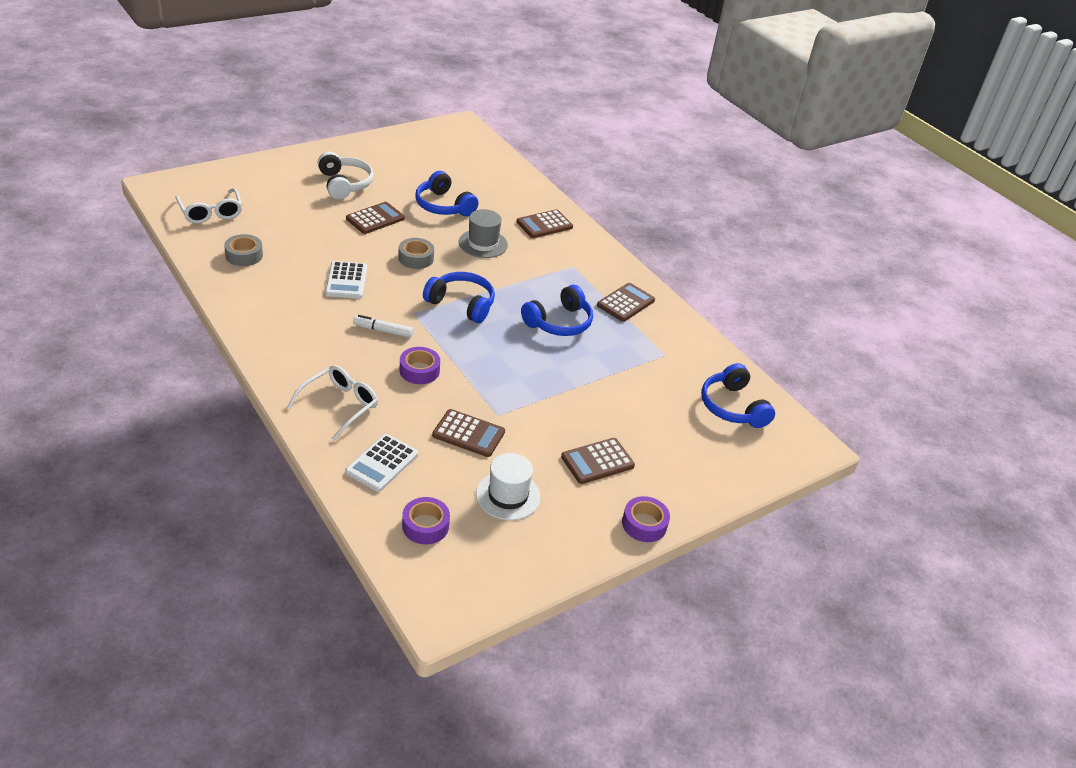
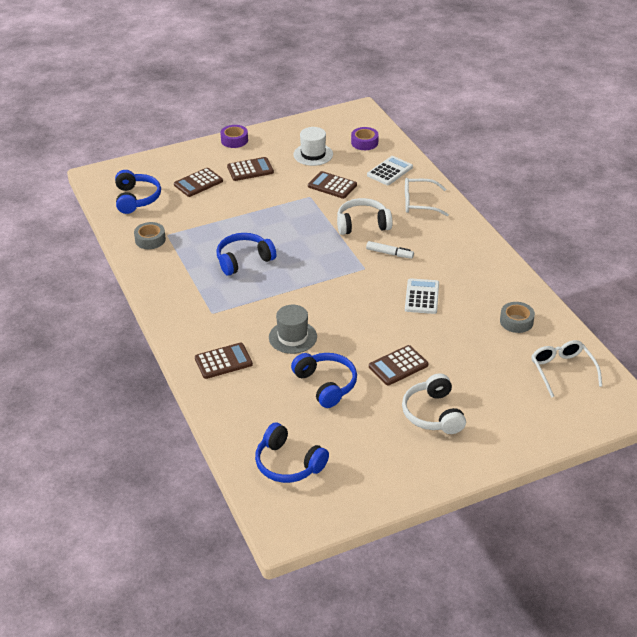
camera: 165 degrees left, 0 degrees up
(339, 405) = (419, 203): white glasses -> white glasses turned 45 degrees clockwise
(416, 258) = (359, 320): grey tape -> grey tape (150, 240)
(419, 370) = (362, 224): purple tape -> white headphones
(461, 304) = (323, 276): blue headphones -> blue headphones (288, 464)
(625, 303) = (178, 277): brown calculator -> brown calculator (198, 183)

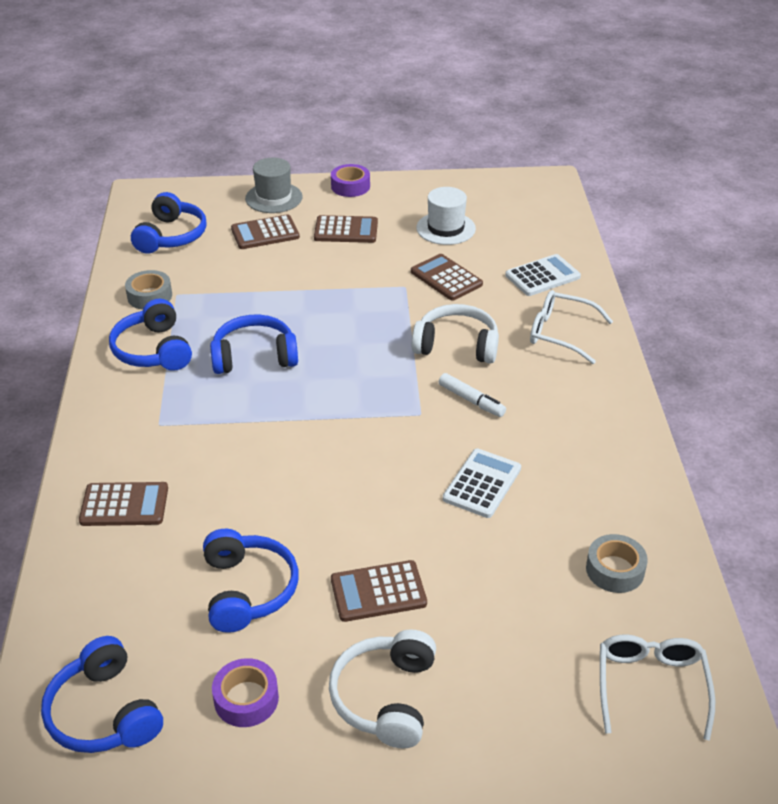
camera: 20 degrees right, 0 degrees up
(177, 271) = (153, 350): none -> blue headphones
(292, 337) = (247, 495): grey hat -> grey hat (273, 198)
(364, 142) = (529, 227): purple tape -> purple tape (246, 699)

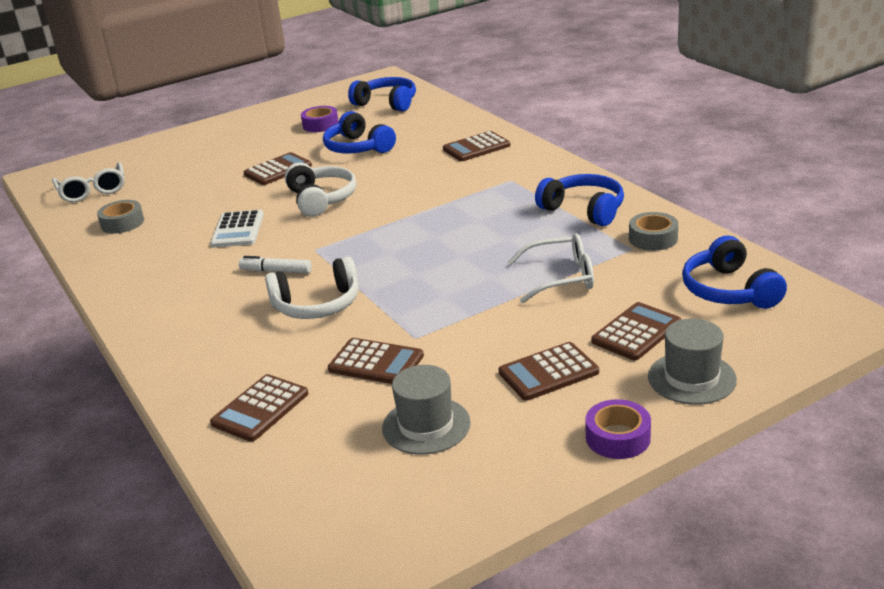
camera: 155 degrees right, 10 degrees down
(254, 356) = (495, 234): blue headphones -> none
(386, 697) = (246, 145): white headphones -> white headphones (321, 199)
(445, 228) = (426, 425): white hat -> grey hat
(542, 276) = (260, 408): white calculator -> brown calculator
(560, 333) = (213, 353): white glasses -> white glasses (561, 278)

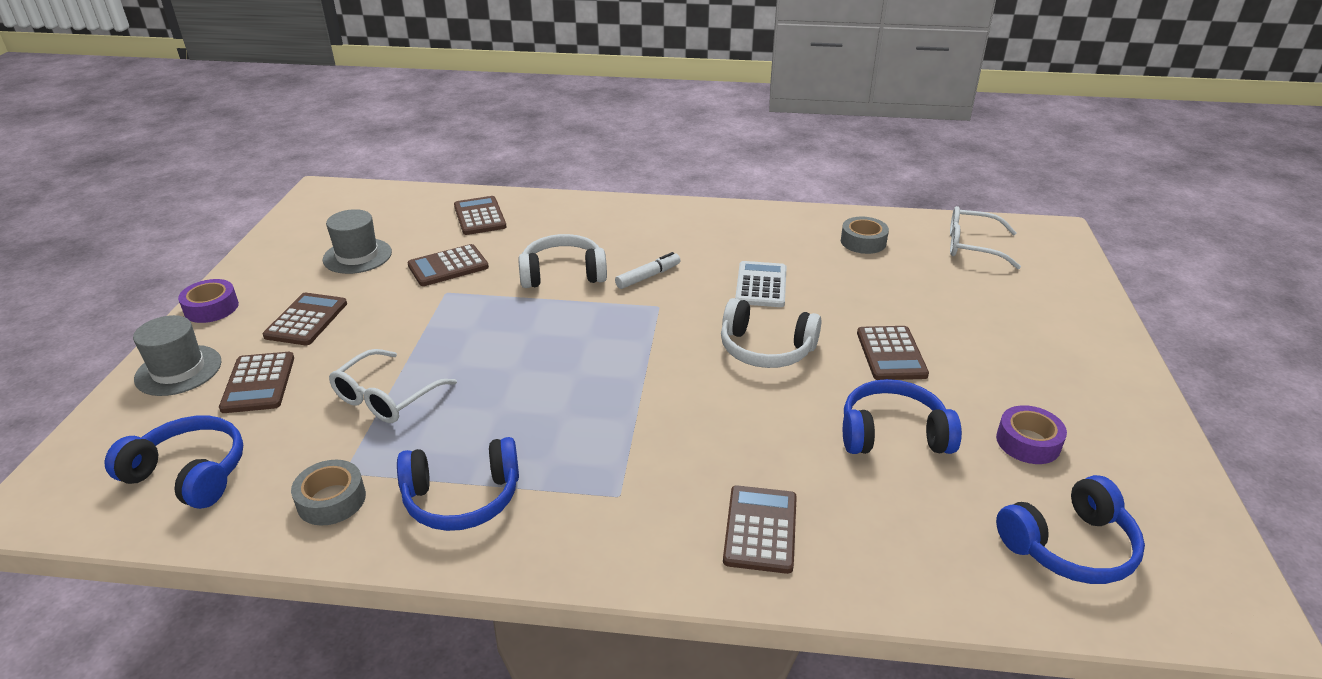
camera: 125 degrees right, 5 degrees up
(237, 230) = (761, 285): white calculator -> white calculator turned 60 degrees clockwise
(317, 305) = (563, 274): white headphones -> white headphones turned 60 degrees clockwise

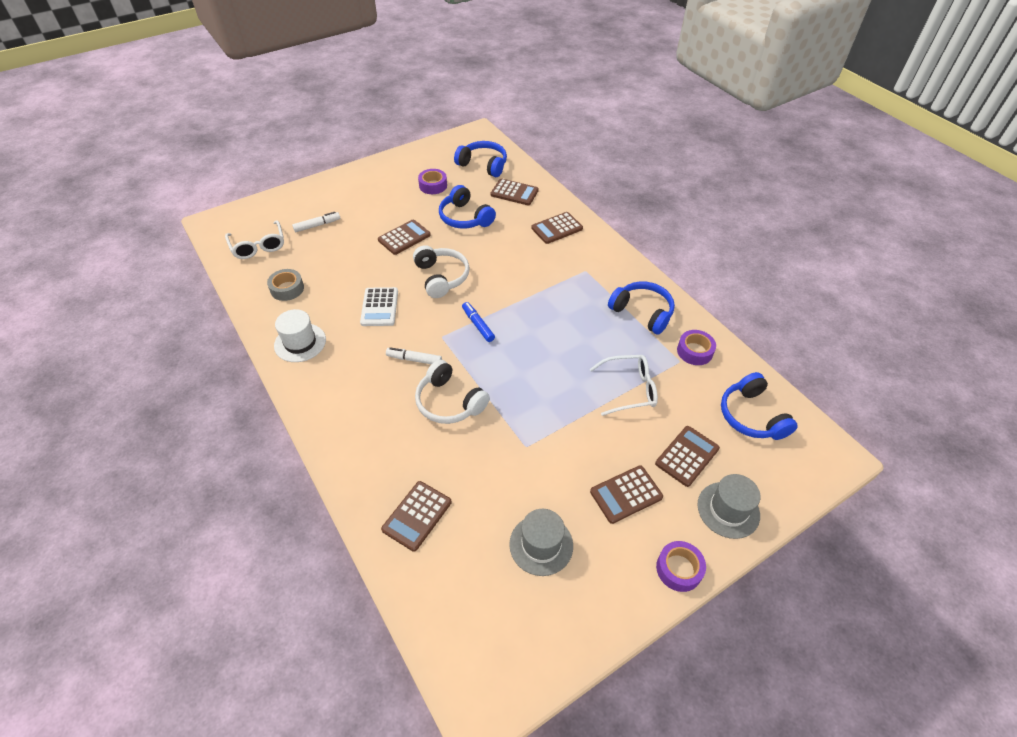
camera: 130 degrees left, 15 degrees up
(331, 500) = (694, 351): grey tape -> purple tape
(448, 266) = (499, 472): brown calculator -> brown calculator (514, 193)
(643, 338) = (478, 325): none -> blue marker
(761, 226) = (300, 342): none -> white hat
(761, 285) = (379, 307): white calculator -> white calculator turned 60 degrees counterclockwise
(987, 296) = (317, 225): none -> white marker

